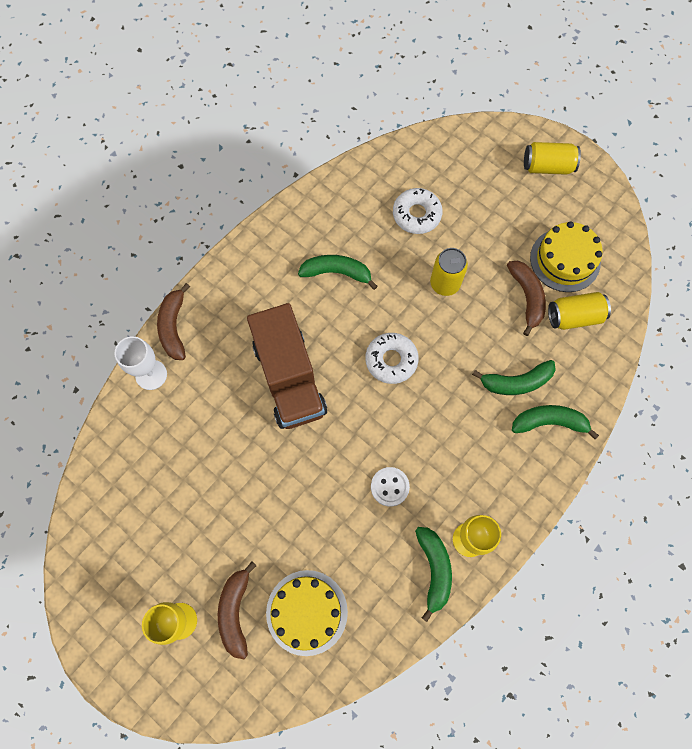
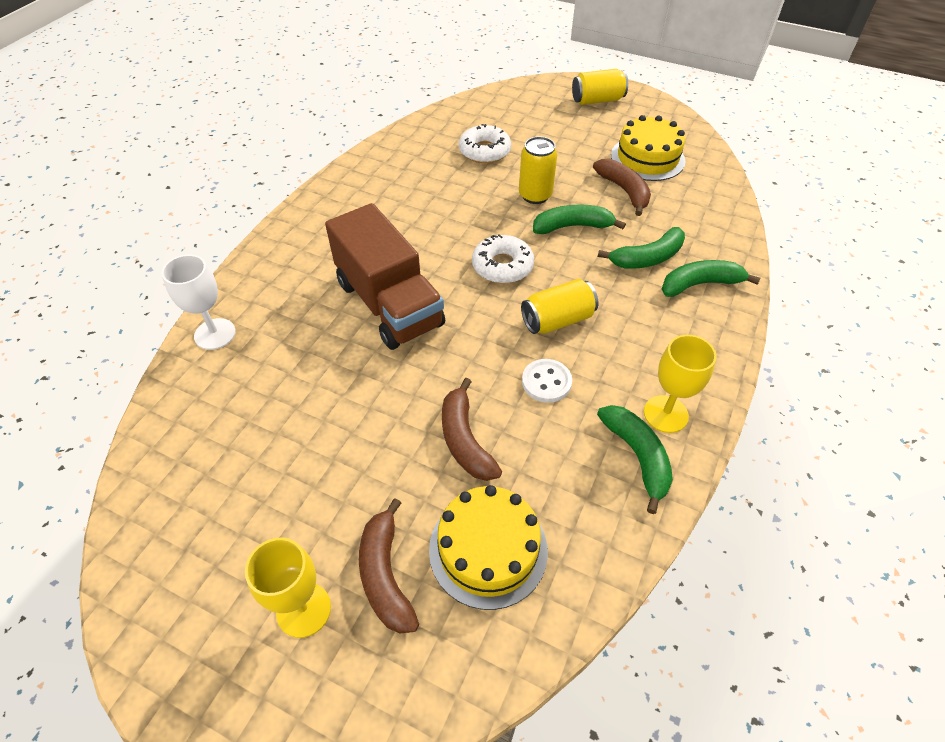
camera: 15 degrees left, 20 degrees down
(174, 327) = (236, 285): brown banana -> brown banana (465, 440)
(337, 272) = (416, 207): green banana -> green banana (572, 226)
(574, 317) = (679, 196): yellow can -> yellow can (557, 320)

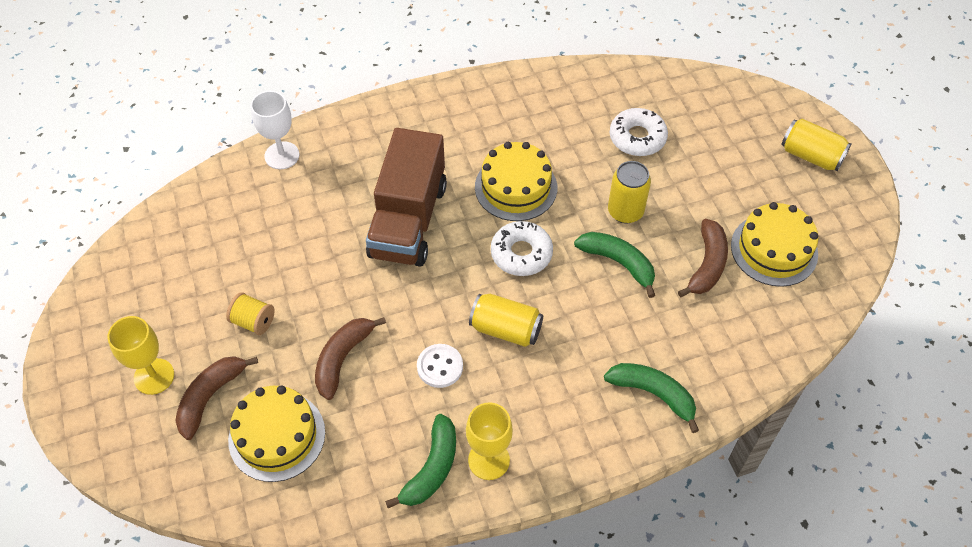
camera: 45 degrees right, 5 degrees up
(348, 477) = (253, 321): none -> yellow spool
(442, 229) = (516, 187): none -> yellow cake
(647, 258) = (642, 338): green banana -> none

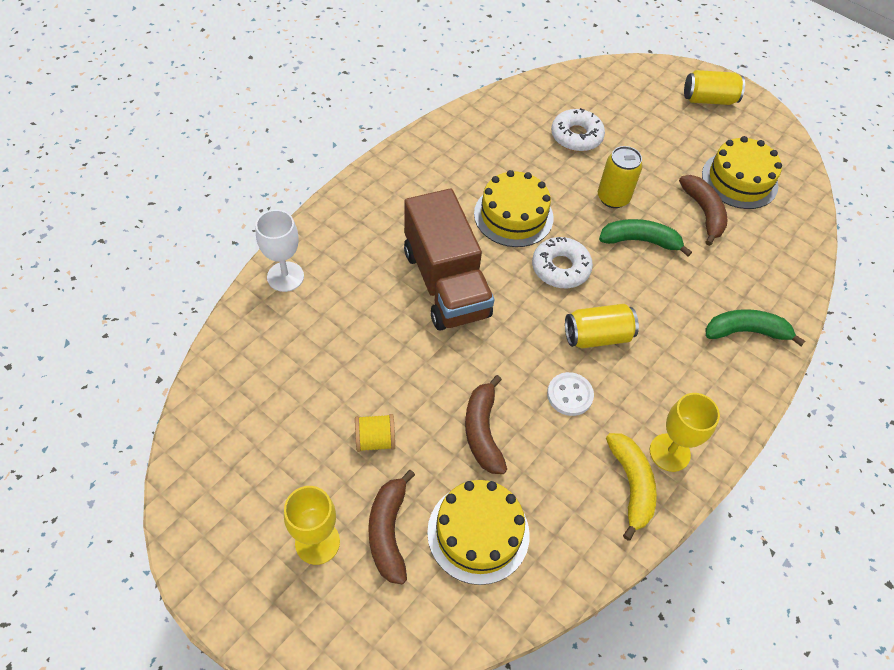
camera: 35 degrees left, 0 degrees up
(432, 468) = (631, 485): green banana -> yellow banana

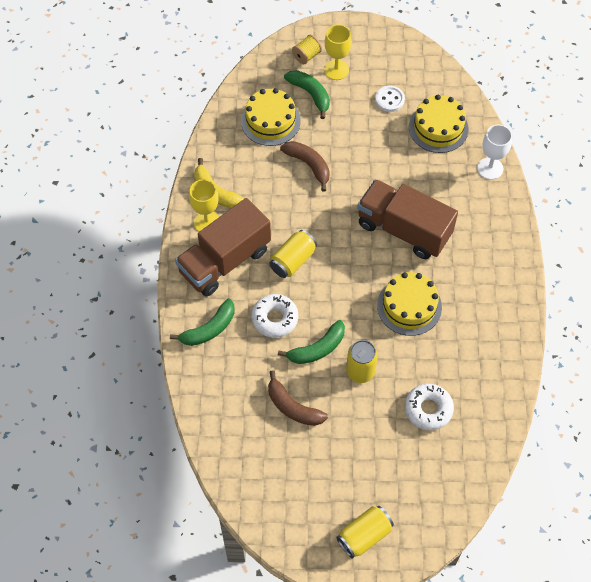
camera: 145 degrees right, 5 degrees up
(375, 440) = (355, 125): yellow spool -> yellow spool (306, 56)
(388, 532) = (310, 94): brown banana -> green banana
(560, 268) = (349, 290): white donut -> white donut (275, 318)
(569, 395) = (281, 215): white button -> white button (389, 99)
(678, 390) = (225, 261): none -> brown truck
(739, 180) = (287, 460): yellow cake -> yellow cake (438, 128)

